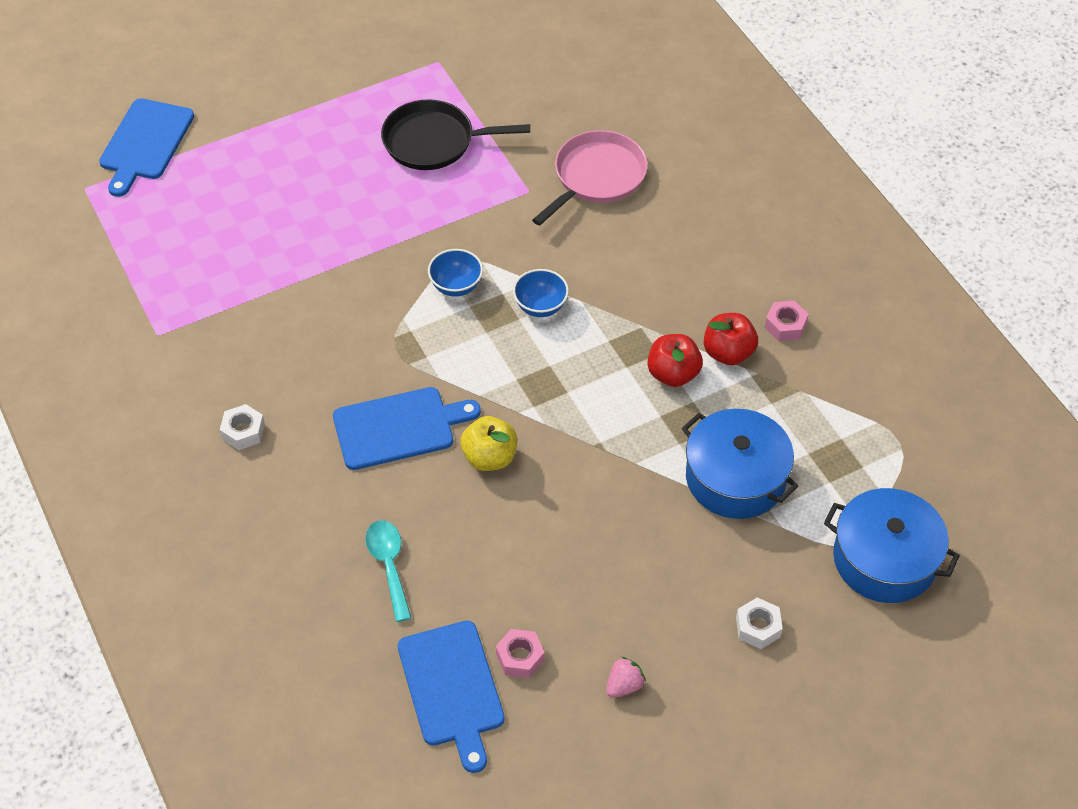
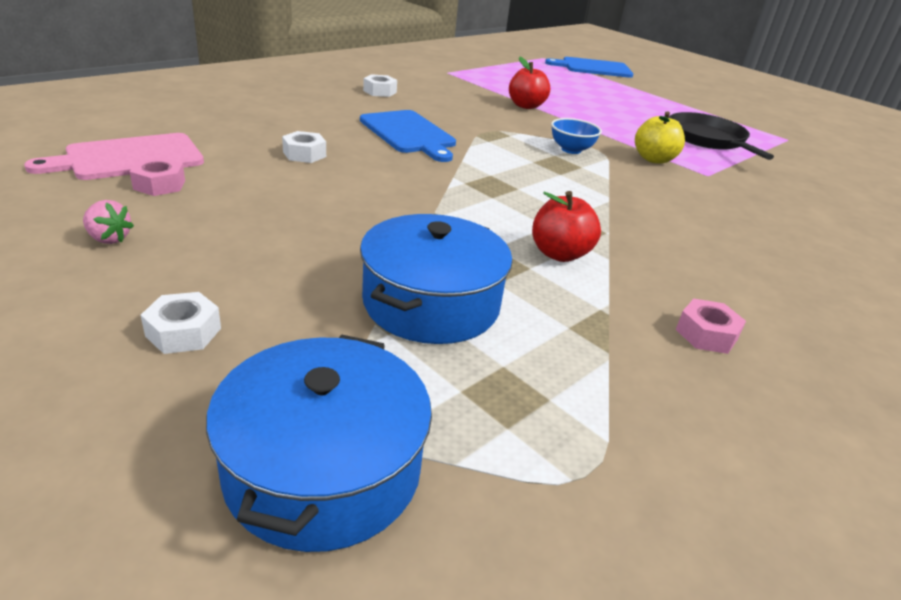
camera: 70 degrees right, 20 degrees down
(389, 565) = (266, 133): turquoise spoon -> none
(452, 533) = (304, 154): none -> white nut
(452, 688) = (129, 158): blue cutting board -> pink cutting board
(489, 457) = (395, 166): yellow apple -> yellow apple (654, 159)
(540, 307) = (583, 183): blue bowl -> none
(596, 177) = (767, 204): pink pan -> none
(728, 353) = (621, 290): red apple -> red apple (526, 106)

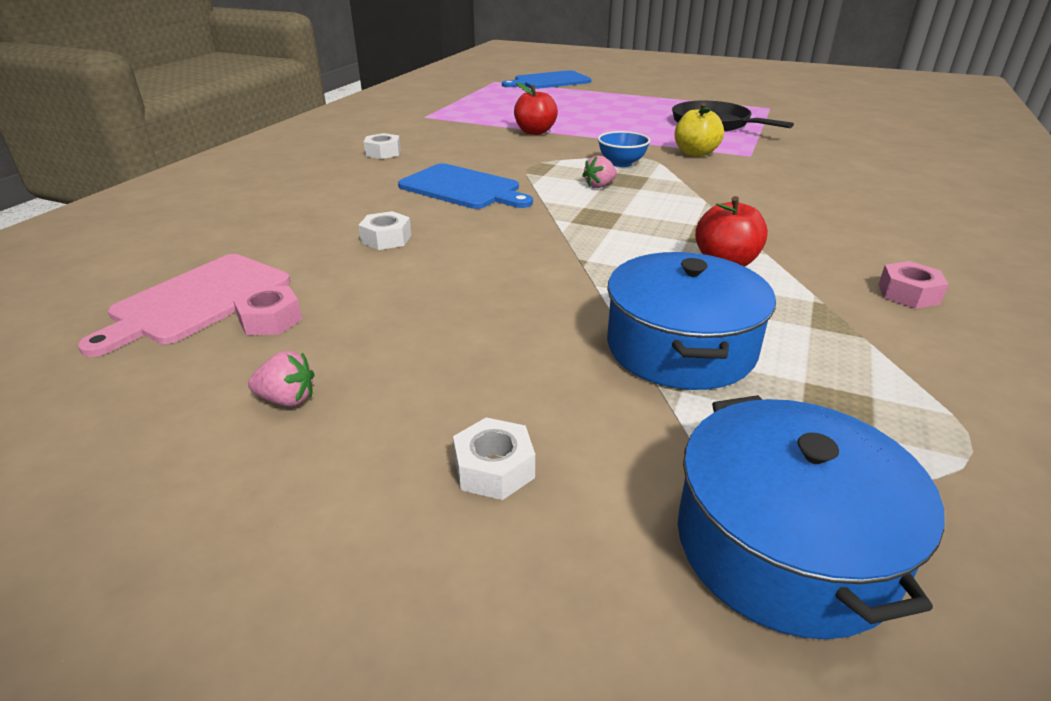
camera: 20 degrees left, 0 degrees up
(527, 162) = (599, 186): none -> pink strawberry

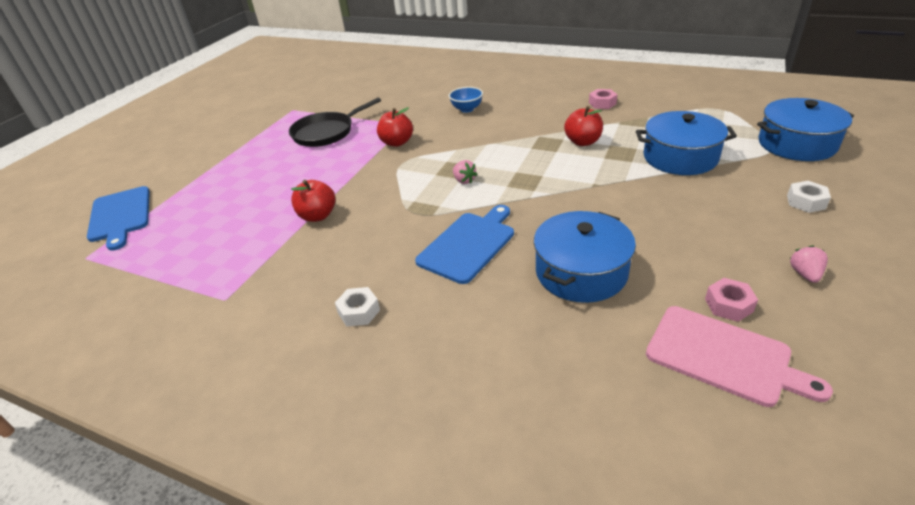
camera: 85 degrees left, 5 degrees up
(386, 239) = (581, 272): white nut -> blue pot
(621, 163) = (415, 172): blue bowl -> blue bowl (467, 109)
(695, 153) = (397, 142): yellow apple -> red apple

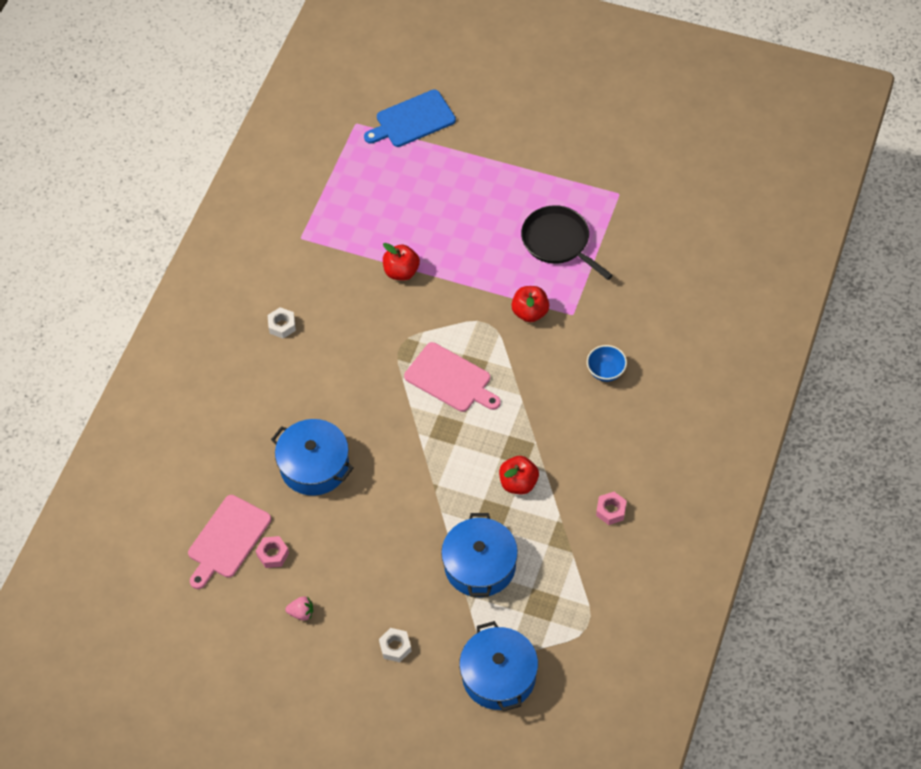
camera: 85 degrees right, 20 degrees up
(464, 180) = (450, 379): pink strawberry -> pink cutting board
(468, 244) = (353, 389): blue cutting board -> none

